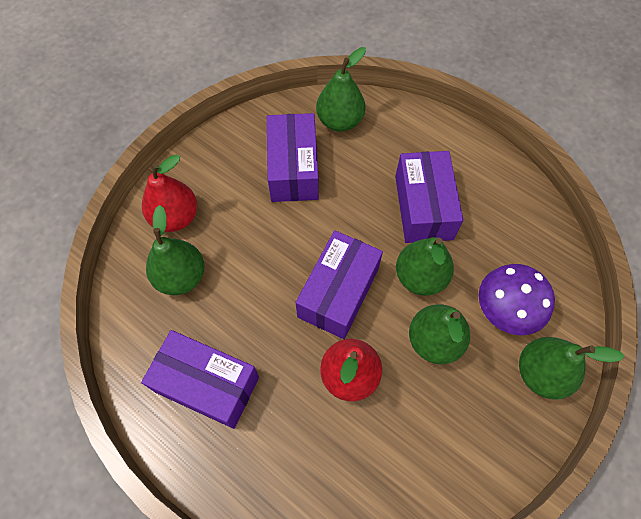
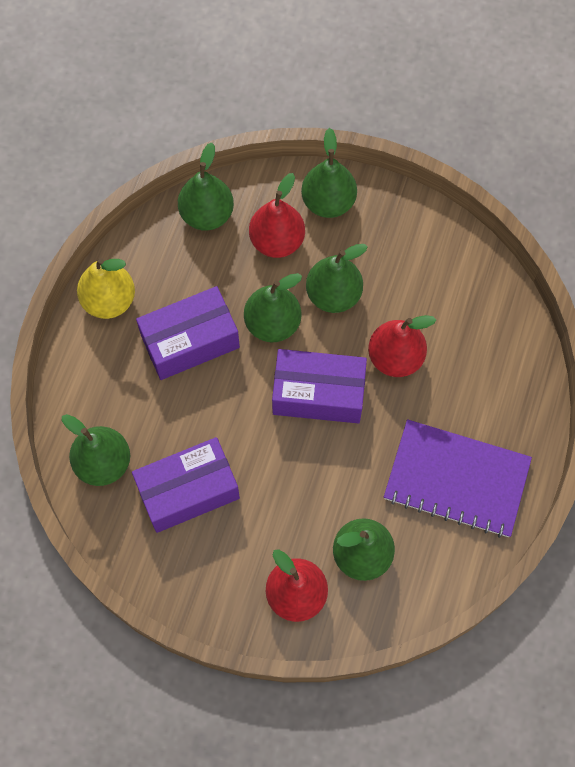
camera: 110 degrees left, 5 degrees up
(207, 384) = (456, 479): purple box -> purple notebook
(480, 160) = (109, 300): none -> yellow pear
(506, 309) = (277, 241): purple mushroom -> red pear
(549, 257) = (207, 214): none -> green pear

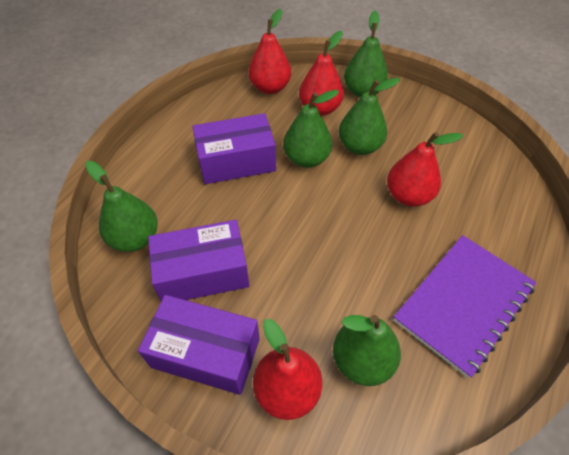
camera: 10 degrees right, 15 degrees down
(109, 300) = (181, 128): yellow pear -> none
(207, 214) = (270, 88): green pear -> red pear
(318, 393) = (337, 213): purple box -> purple box (206, 352)
(456, 479) = (463, 303): purple notebook -> purple notebook turned 75 degrees counterclockwise

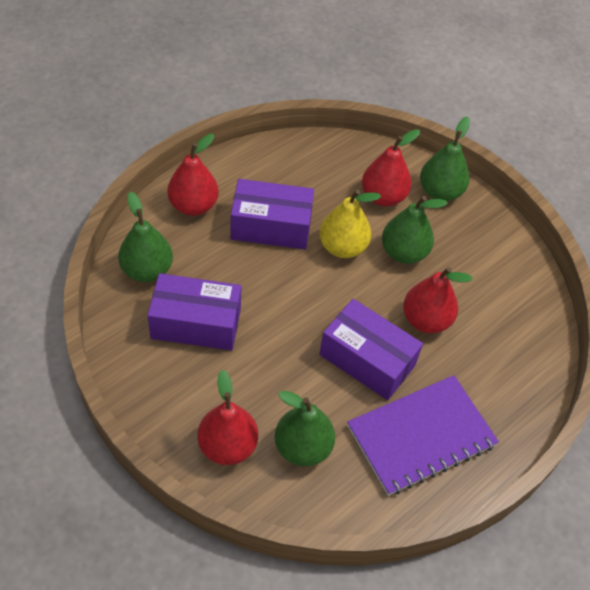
camera: 15 degrees right, 0 degrees up
(206, 352) = (172, 391): purple box -> purple box (367, 360)
(270, 88) = (341, 155): red pear -> red pear (193, 205)
(306, 158) = (342, 247): green pear -> yellow pear

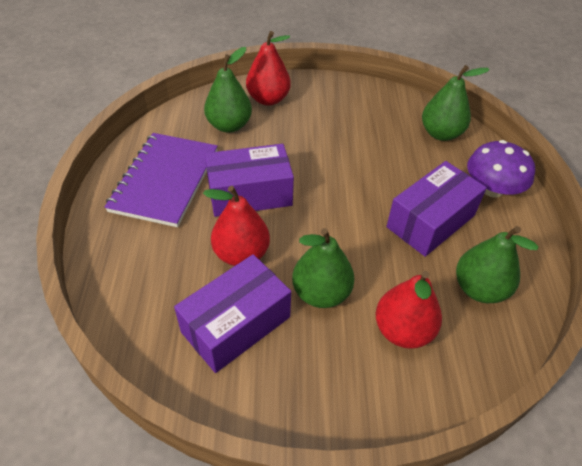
camera: 135 degrees right, 5 degrees down
(193, 205) = (492, 189): red pear -> purple mushroom
(196, 323) = (371, 132): purple box -> purple box (236, 324)
(342, 247) = (367, 253): yellow pear -> none
(440, 192) = (369, 392): green pear -> green pear (479, 289)

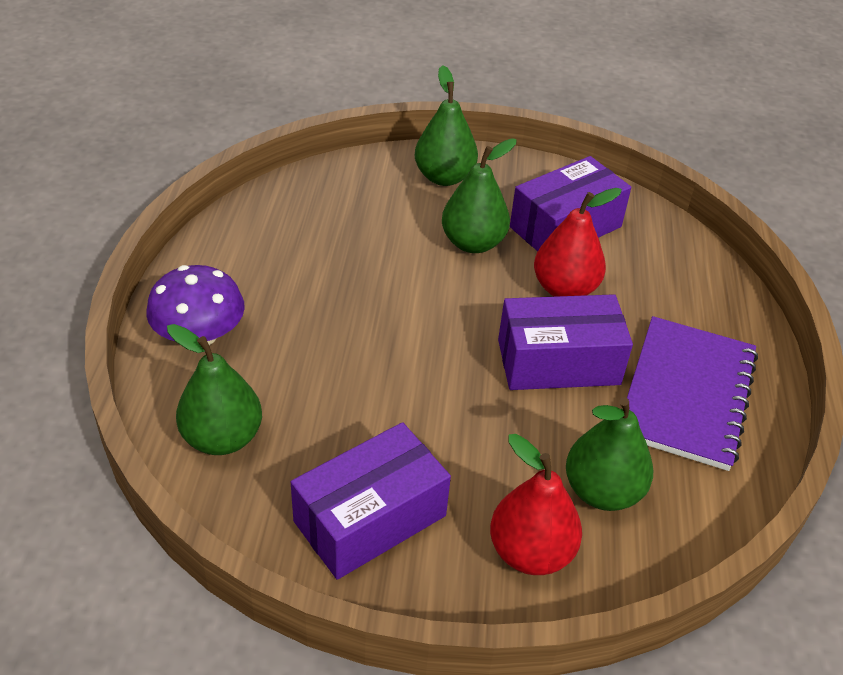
camera: 175 degrees left, 5 degrees down
(403, 330) = (393, 206): red pear -> none
(431, 221) = (313, 301): purple box -> purple box (370, 518)
(479, 289) = (293, 229): green pear -> green pear (444, 177)

